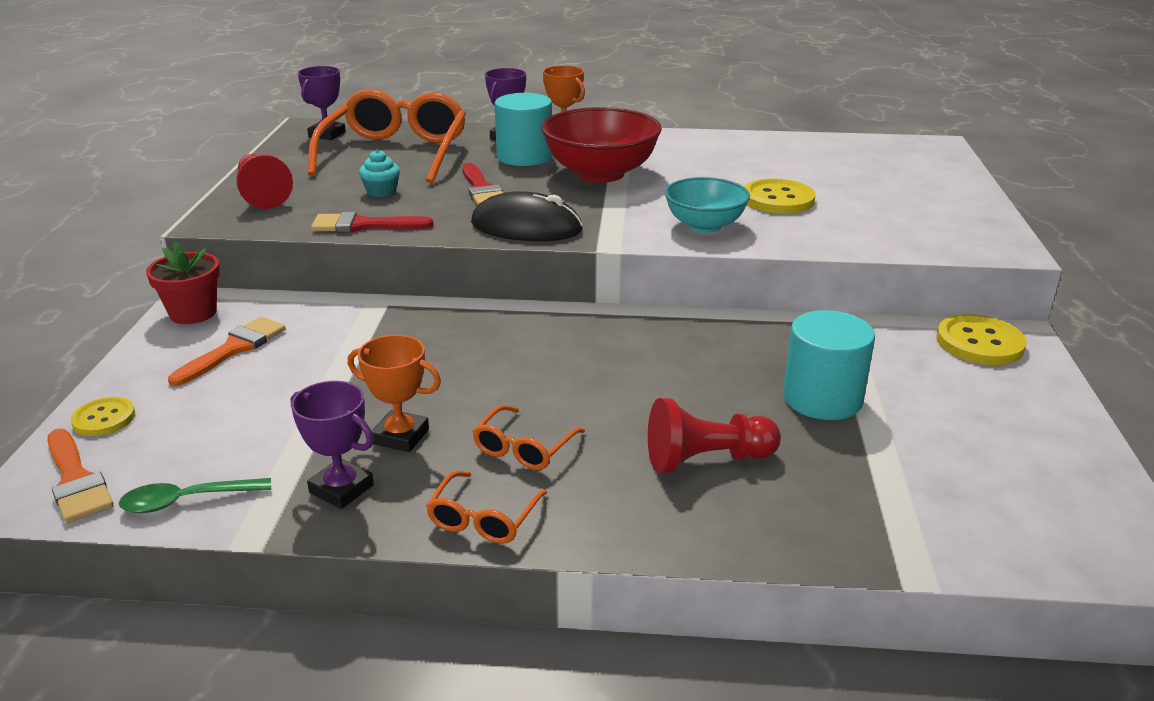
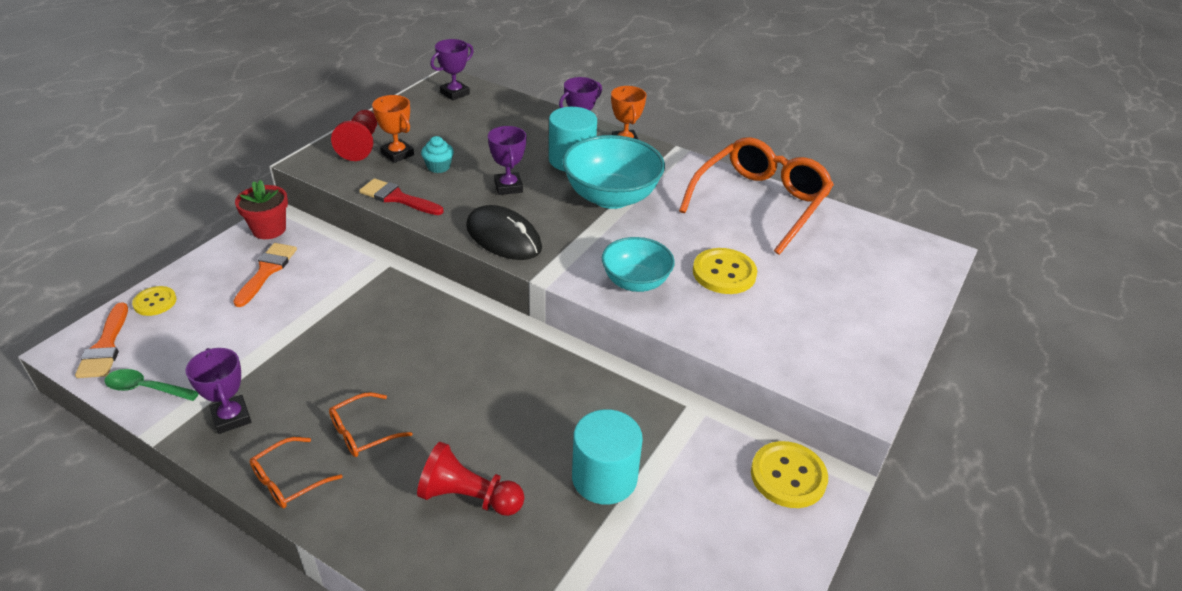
camera: 25 degrees right, 10 degrees up
(234, 349) = (267, 271): orange brush -> orange brush turned 45 degrees counterclockwise
(395, 153) = (483, 128): orange glasses -> orange glasses (759, 203)
(400, 436) = (299, 388): orange trophy -> orange trophy (397, 154)
(482, 189) = (508, 187): red brush -> purple trophy
(600, 173) = (611, 197): red bowl -> turquoise bowl

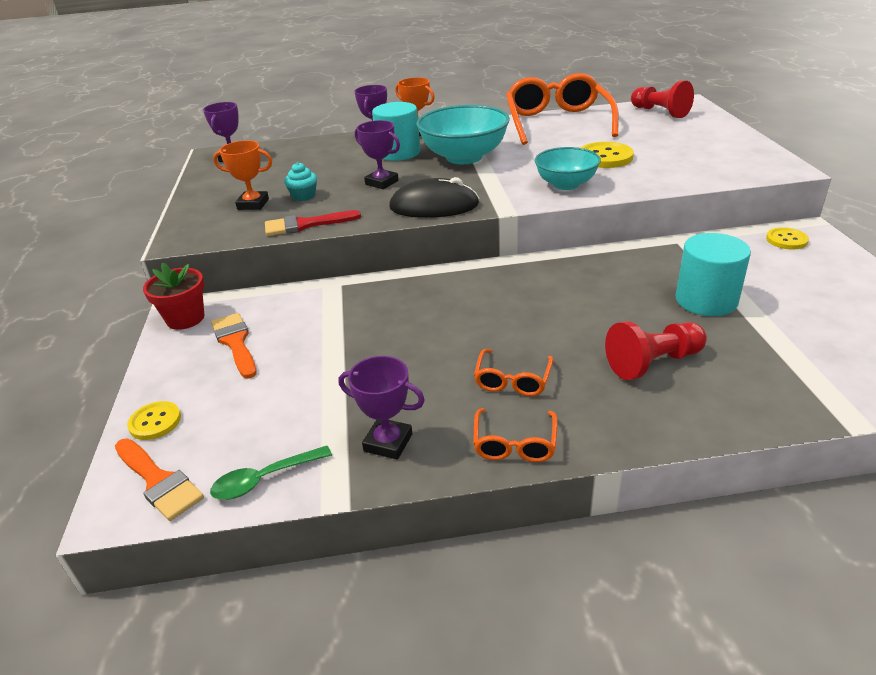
camera: 35 degrees left, 5 degrees down
(360, 145) = (208, 213): red pawn -> red pawn (660, 112)
(788, 476) = (786, 240): yellow button -> yellow button, size x0.62

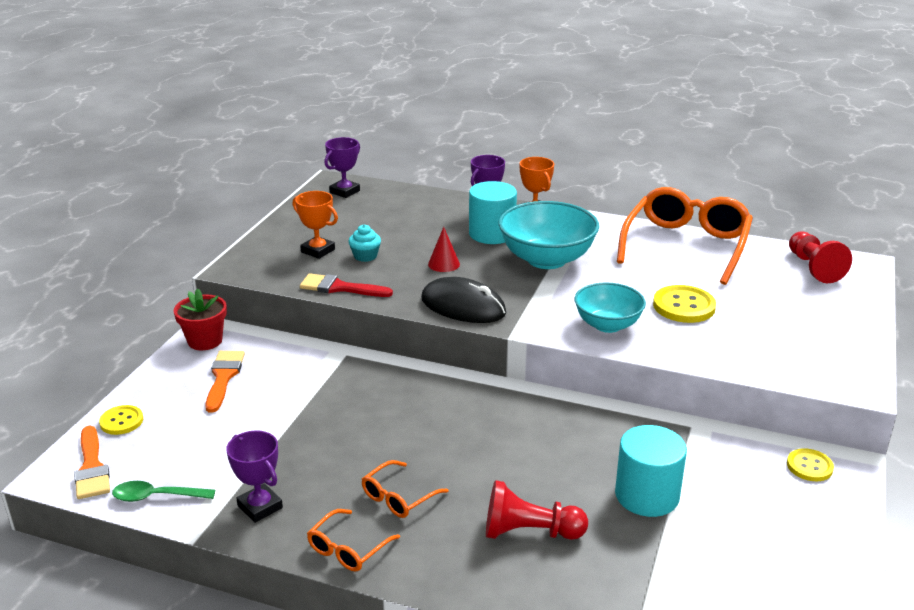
camera: 25 degrees right, 5 degrees down
(382, 182) = (444, 264): purple trophy -> red cone

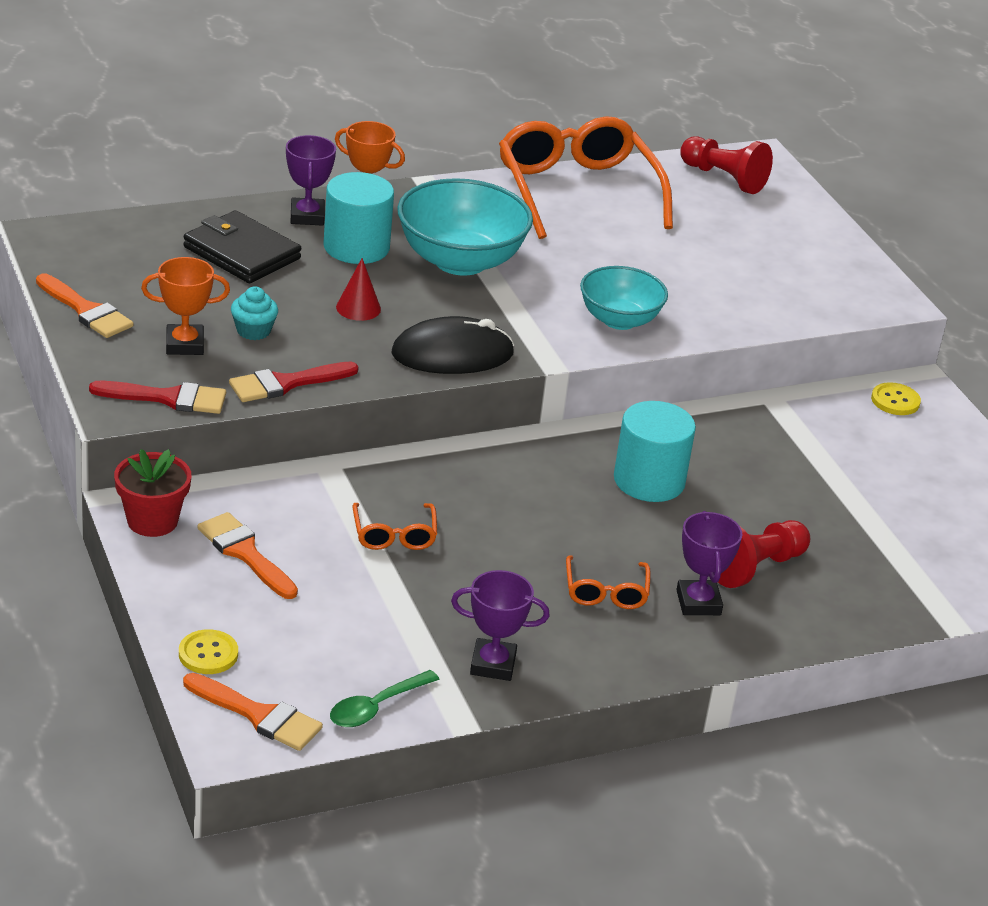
camera: 45 degrees left, 5 degrees up
(266, 273) = (168, 398): none -> red brush
(295, 219) = (86, 310): none -> orange brush
(344, 191) = (87, 246): purple trophy -> purple trophy (698, 602)
(348, 548) = (627, 659): orange glasses -> orange glasses (394, 534)
(420, 218) = (241, 253): none -> black wallet
(647, 495) = (805, 488): turquoise cylinder -> turquoise cylinder (649, 481)
(684, 306) = (661, 270): yellow button -> none

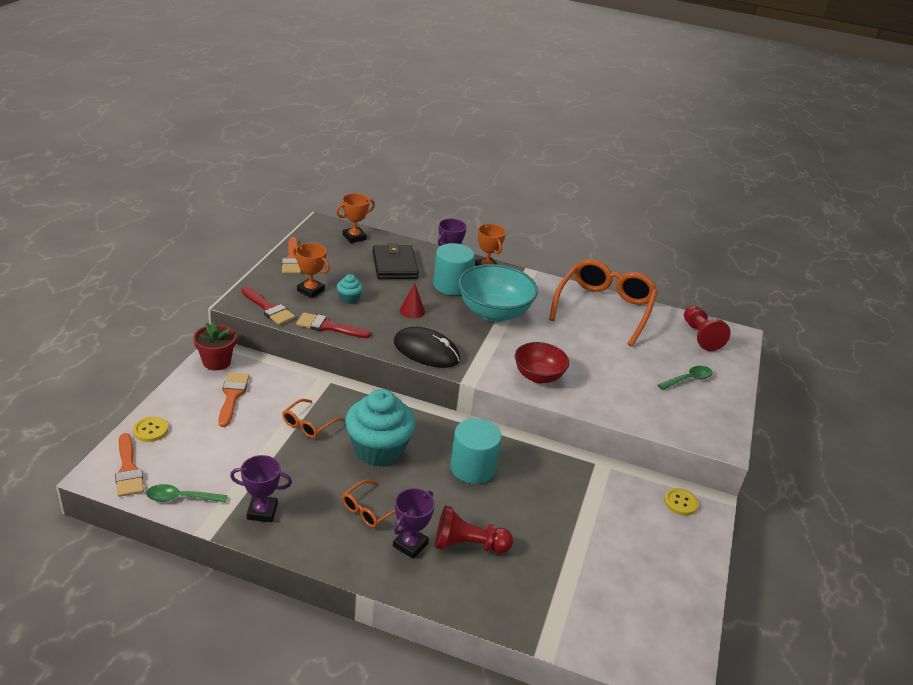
camera: 40 degrees right, 0 degrees up
(123, 235) = (354, 237): none -> orange trophy
(493, 664) = (262, 511): purple trophy -> purple trophy turned 45 degrees counterclockwise
(519, 518) = (378, 449): none -> turquoise cupcake
(619, 320) = (538, 376): turquoise bowl -> red bowl
(775, 241) = (688, 379): none -> green spoon

